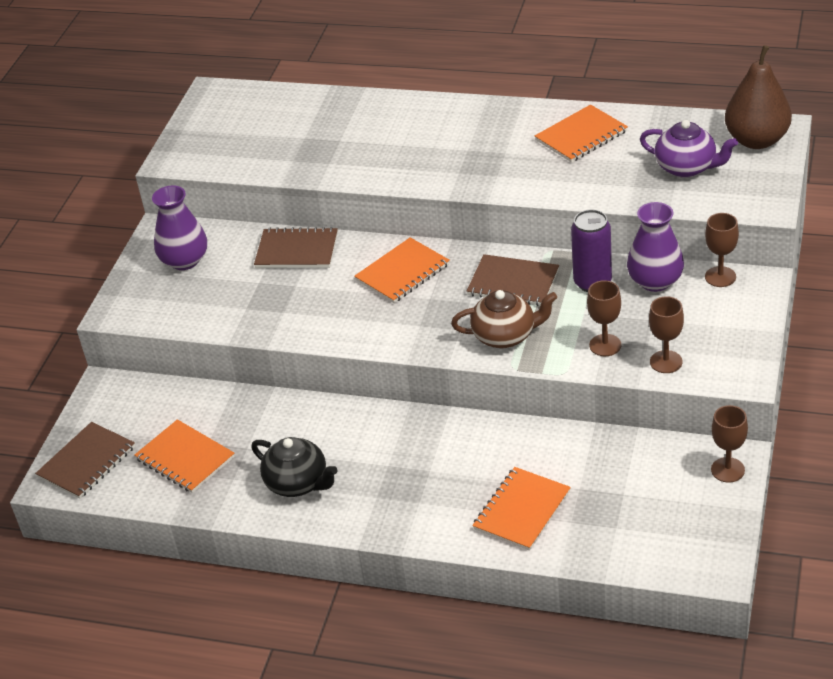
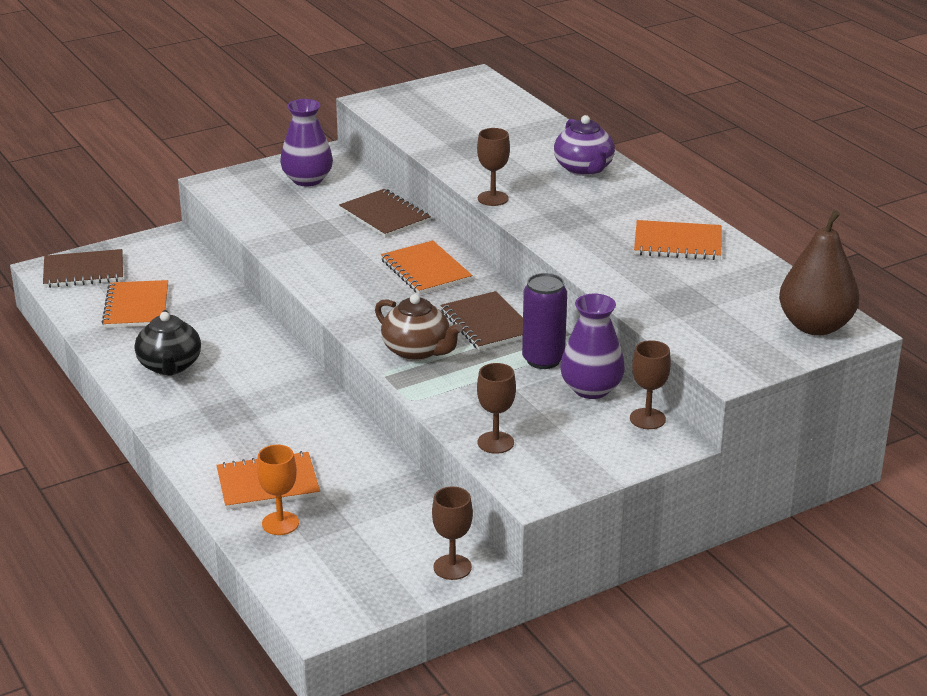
camera: 40 degrees right, 10 degrees down
(402, 272) = (425, 270): orange notebook -> orange notebook turned 60 degrees clockwise
(579, 530) = (280, 523): none -> orange goblet
(605, 345) = (473, 403): brown goblet -> brown goblet (493, 198)
(687, 167) = (718, 310): purple teapot -> purple teapot (584, 169)

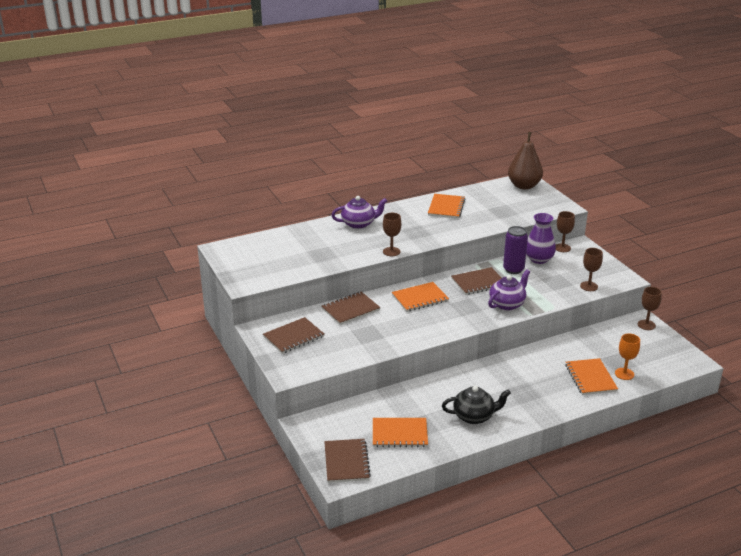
camera: 85 degrees left, 0 degrees up
(307, 179) = (293, 337): purple vase -> brown notebook
(417, 351) = (507, 304): brown teapot -> purple teapot

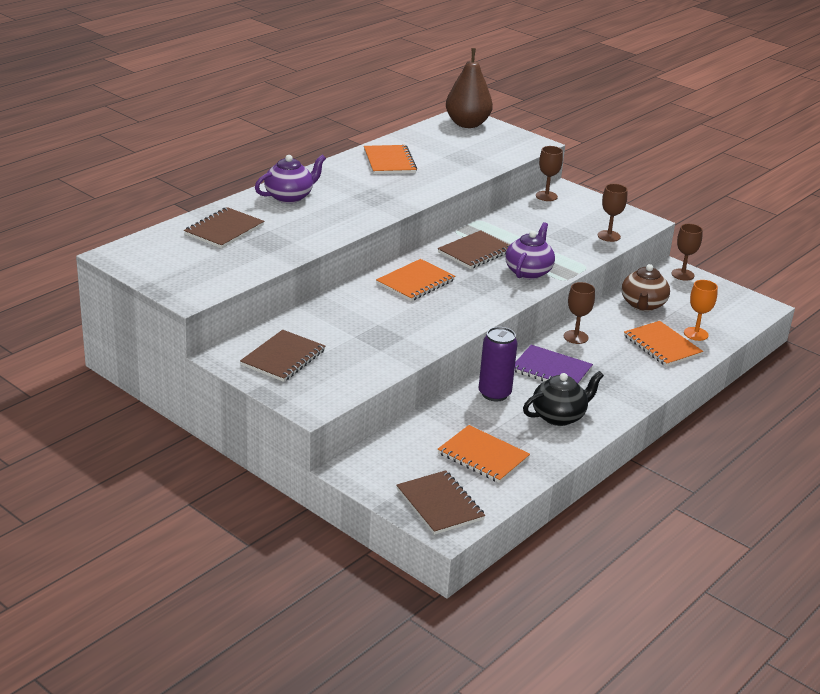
camera: 25 degrees left, 0 degrees up
(350, 309) = (335, 310): brown notebook -> brown notebook (224, 230)
(391, 251) = (360, 225): brown goblet -> brown goblet (575, 337)
(399, 434) = (483, 456): orange notebook -> orange notebook turned 60 degrees clockwise
(492, 380) = (551, 370): none -> purple notebook
(513, 269) = (506, 230): purple can -> purple can (494, 394)
(538, 259) = (528, 213): purple vase -> none
(597, 343) = (643, 305): none -> brown teapot

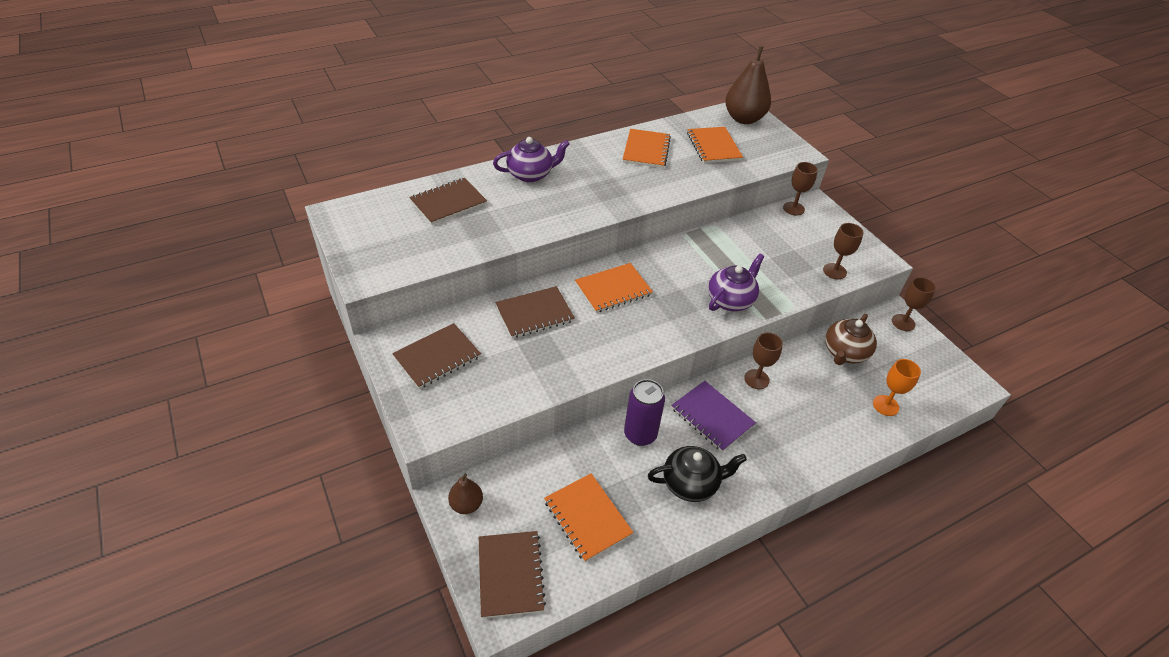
camera: 20 degrees right, 15 degrees up
(368, 470) = (466, 504): none -> brown pear
(475, 252) = (690, 263): brown notebook -> brown notebook (534, 314)
(662, 345) = (842, 413): orange notebook -> orange notebook (713, 146)

